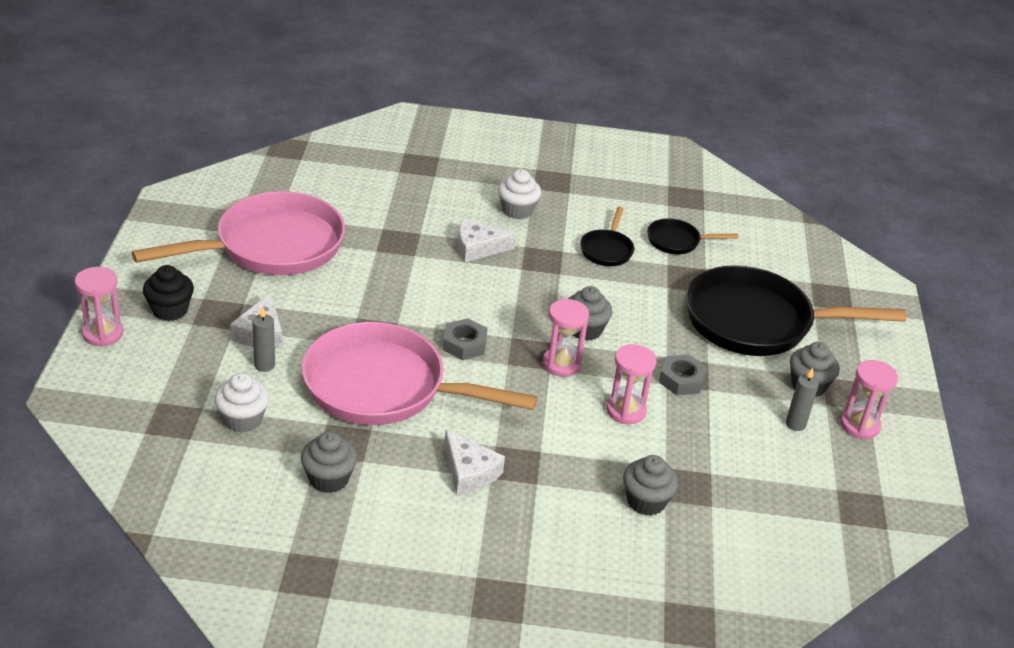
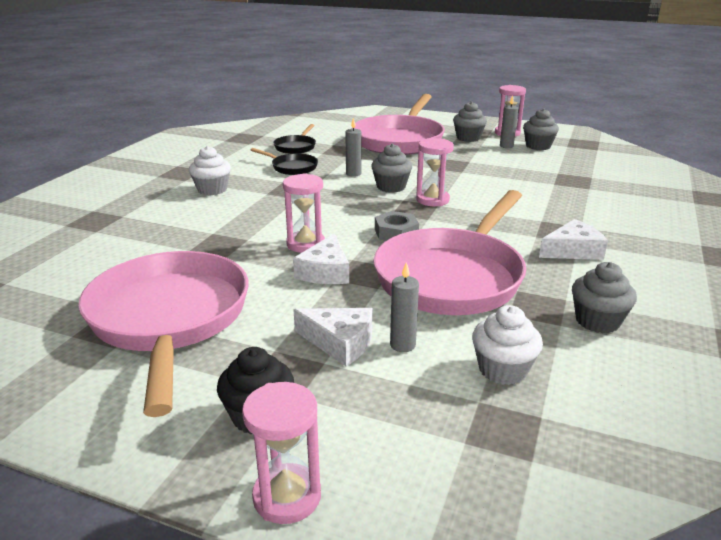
camera: 70 degrees left, 10 degrees down
(478, 248) = (256, 211): white cheese -> white cheese (325, 272)
(611, 297) = (353, 174): none -> grey candle
(625, 410) = (491, 187): pink hourglass -> pink hourglass (305, 244)
(646, 501) = (592, 194): grey cupcake -> grey cupcake (538, 146)
(681, 380) = (458, 167): grey nut -> none
(756, 322) = (399, 140): black pan -> pink pan

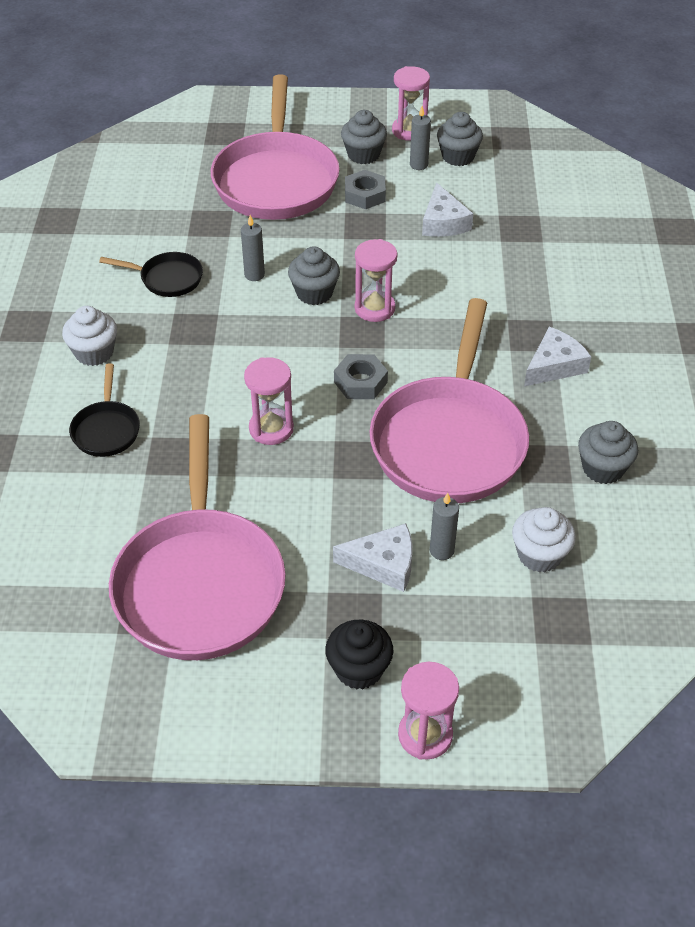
camera: 20 degrees left, 20 degrees up
(169, 319) = (200, 582): pink pan -> pink pan turned 150 degrees counterclockwise
(296, 147) = (144, 228): black pan -> black pan (106, 429)
(325, 272) = (317, 468): white cheese -> white cheese (443, 222)
(458, 153) = (365, 195): none -> grey nut

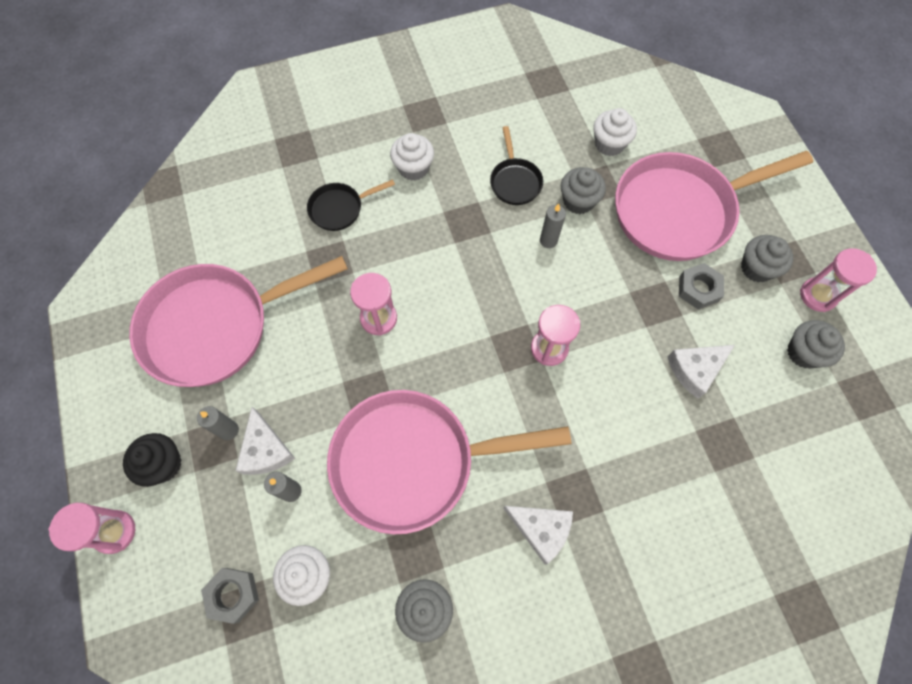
camera: 70 degrees right, 20 degrees up
(169, 200) = (609, 144): none -> white cupcake
(314, 293) = (547, 294): grey cupcake -> grey cupcake (578, 201)
(360, 382) = (455, 367): grey nut -> grey nut (233, 595)
(418, 165) = (769, 321): grey candle -> grey candle (229, 430)

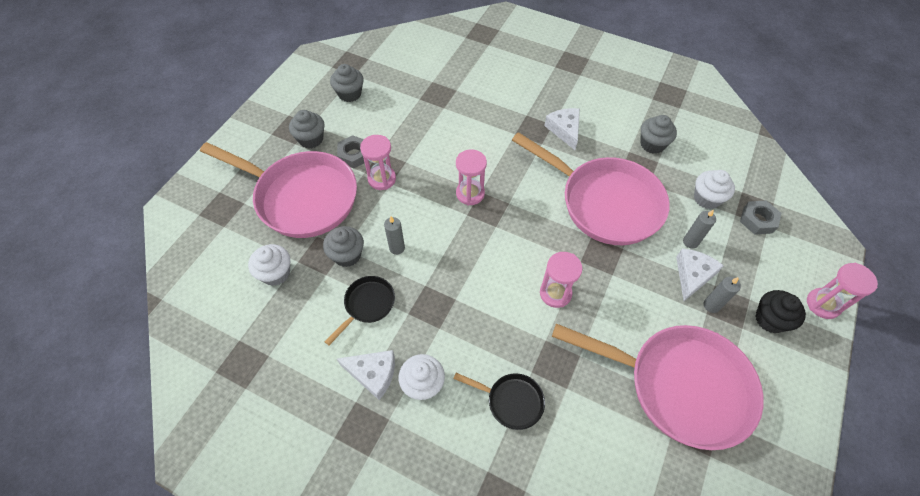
camera: 135 degrees left, 10 degrees down
(695, 369) = (409, 127): white cheese -> white cheese (373, 374)
(818, 295) = (304, 106): pink hourglass -> pink hourglass (382, 179)

